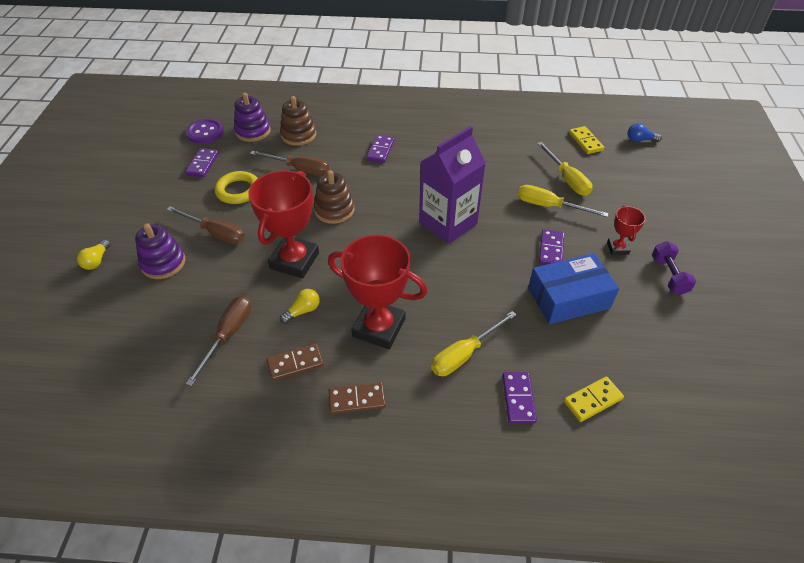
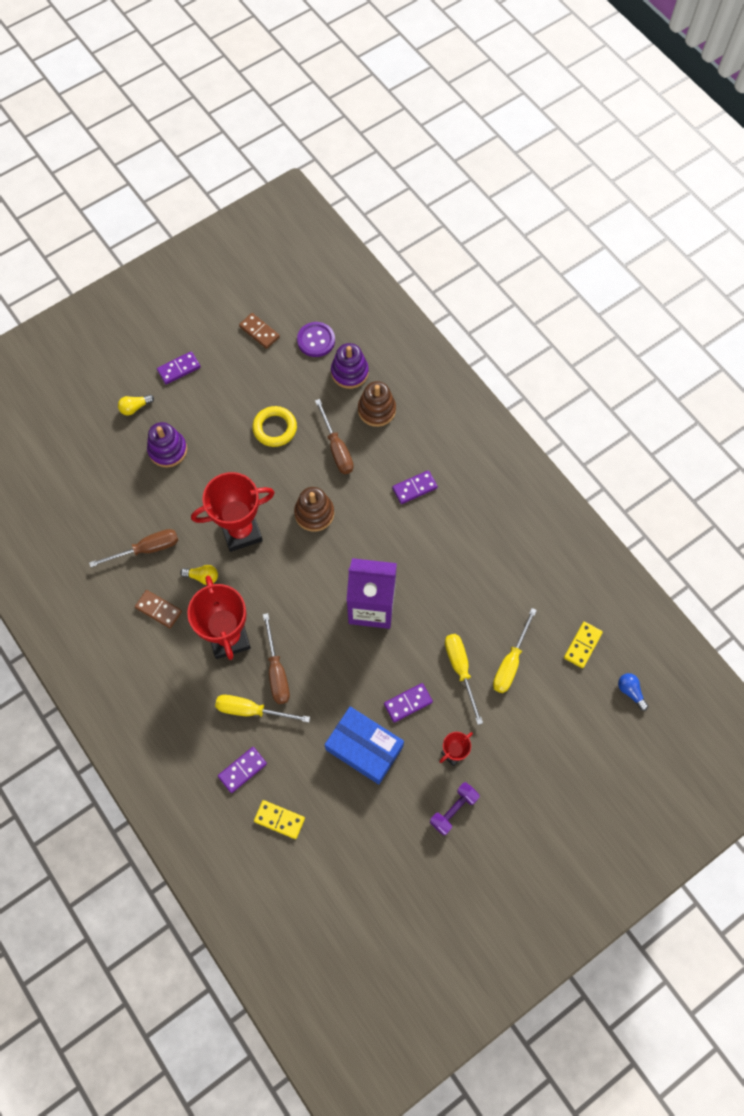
camera: 50 degrees right, 20 degrees up
(203, 164) = (280, 375): purple domino -> purple domino (179, 369)
(215, 233) = (221, 455): brown screwdriver -> brown screwdriver (276, 671)
(357, 399) = (162, 670): brown domino -> brown domino (259, 332)

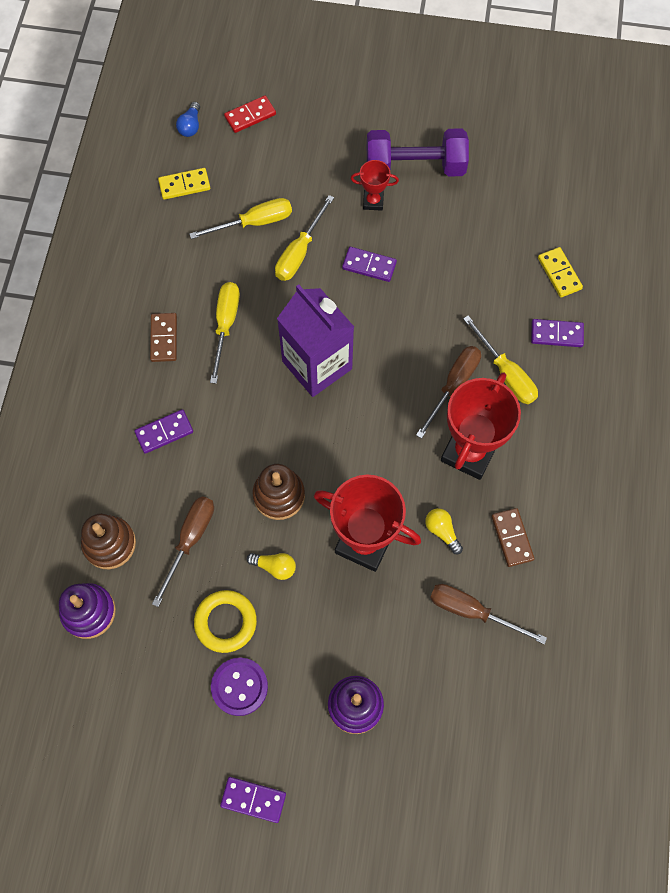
camera: 135 degrees left, 0 degrees up
(135, 407) = (344, 796): yellow light bulb -> yellow light bulb (274, 567)
(259, 332) = (124, 759): brown domino -> brown domino (164, 338)
(316, 340) = (80, 685): purple button -> purple button (239, 687)
(364, 748) = (439, 265): blue box -> none
(414, 488) = (164, 432): purple domino -> purple domino turned 45 degrees counterclockwise
(451, 579) = (226, 325): none -> yellow screwdriver
(453, 810) = (415, 167): purple dumbbell -> purple dumbbell, size x1.78
(603, 739) = (250, 116): none -> red domino

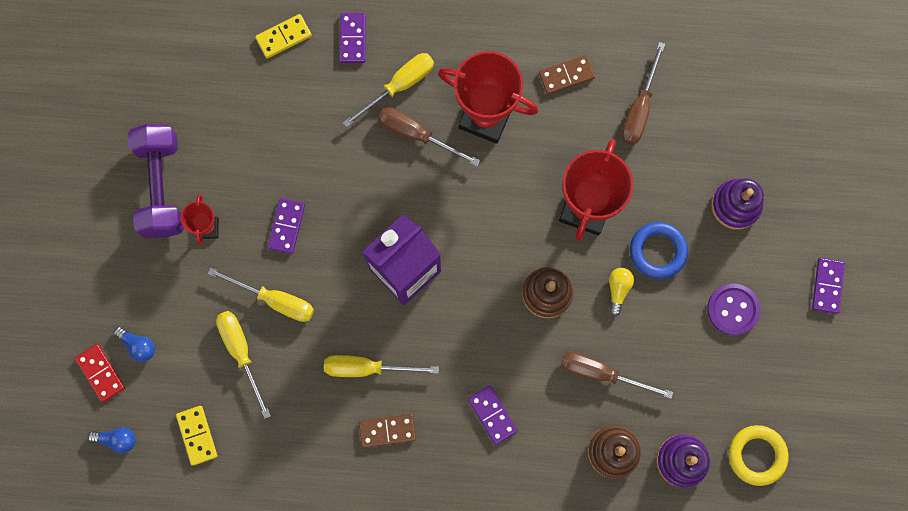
camera: 95 degrees left, 10 degrees up
(225, 622) = (675, 329): yellow ring -> yellow ring (757, 455)
(270, 144) = (138, 345): none -> blue light bulb
(311, 613) = (657, 251): none -> blue ring
(442, 531) = (567, 138): yellow light bulb -> none

